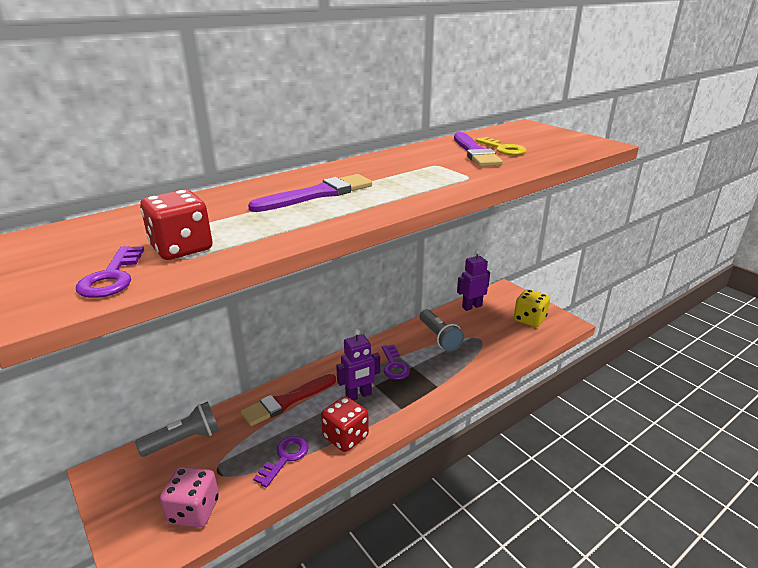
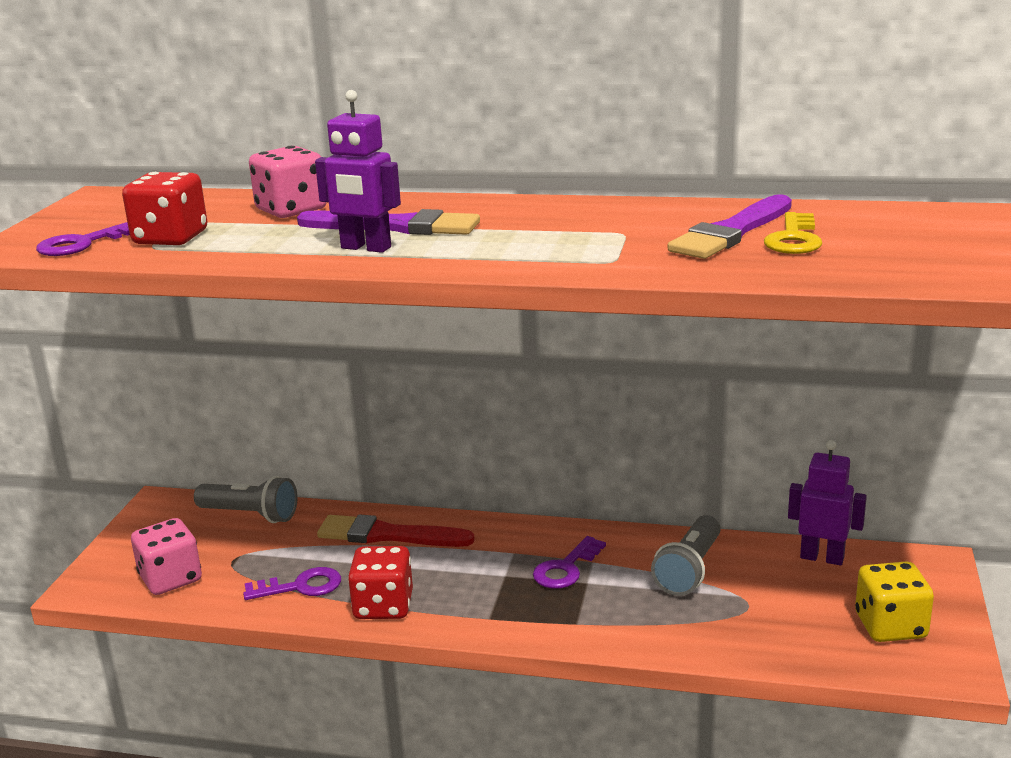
camera: 50 degrees right, 5 degrees down
(221, 205) = (291, 210): none -> pink dice
(358, 395) = (467, 575): purple robot -> purple robot (365, 248)

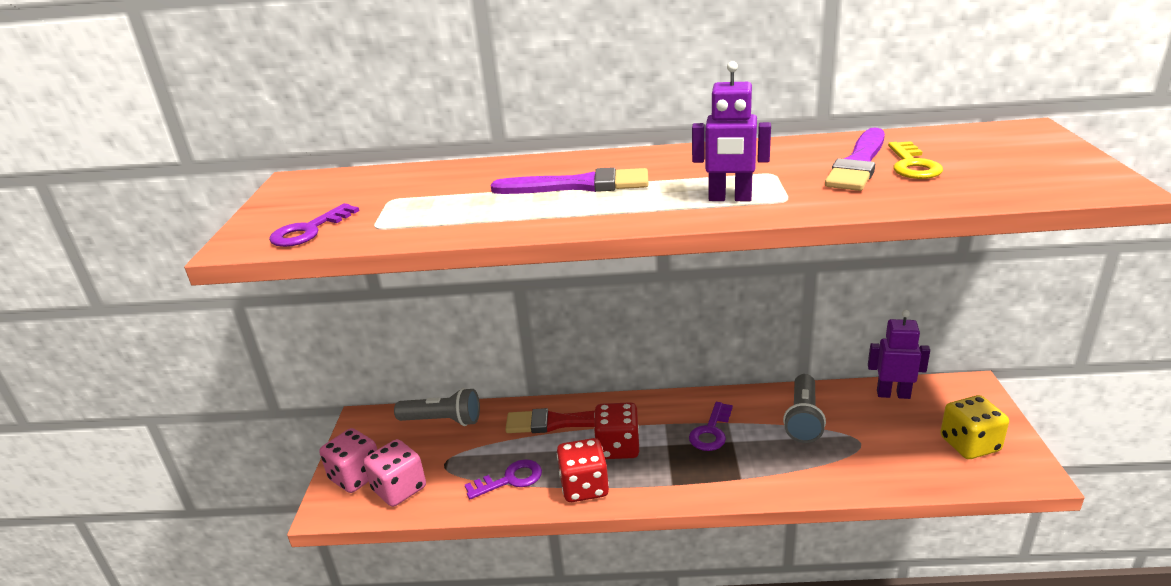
camera: 10 degrees left, 5 degrees up
(170, 238) = (387, 217): red dice -> red dice (618, 447)
(291, 210) = (476, 178): pink dice -> pink dice (356, 476)
(365, 248) = (568, 209): purple robot -> purple robot (730, 198)

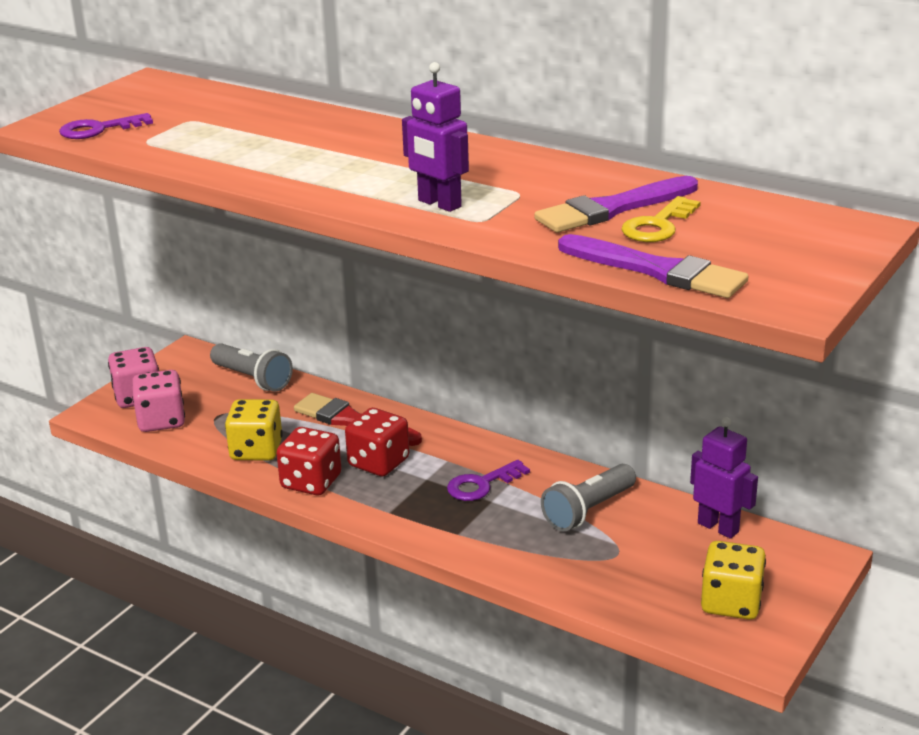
camera: 30 degrees right, 0 degrees up
(510, 479) = (256, 450): purple key -> yellow dice
(579, 185) = (345, 153): purple brush -> purple brush (657, 270)

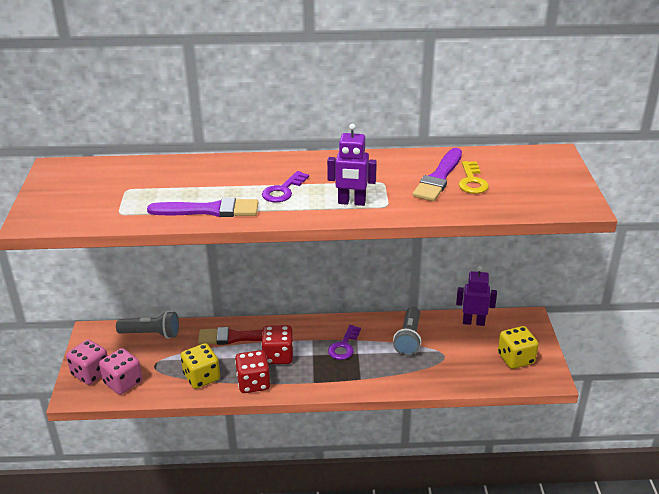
camera: 35 degrees left, 5 degrees up
(99, 129) = (75, 213): purple key -> purple key (283, 190)
(657, 270) = (506, 208): purple brush -> purple brush (209, 210)

